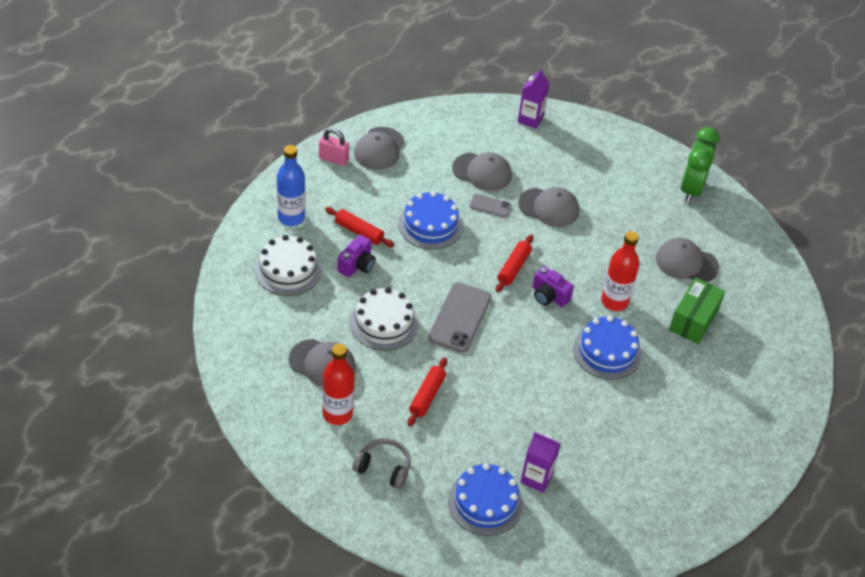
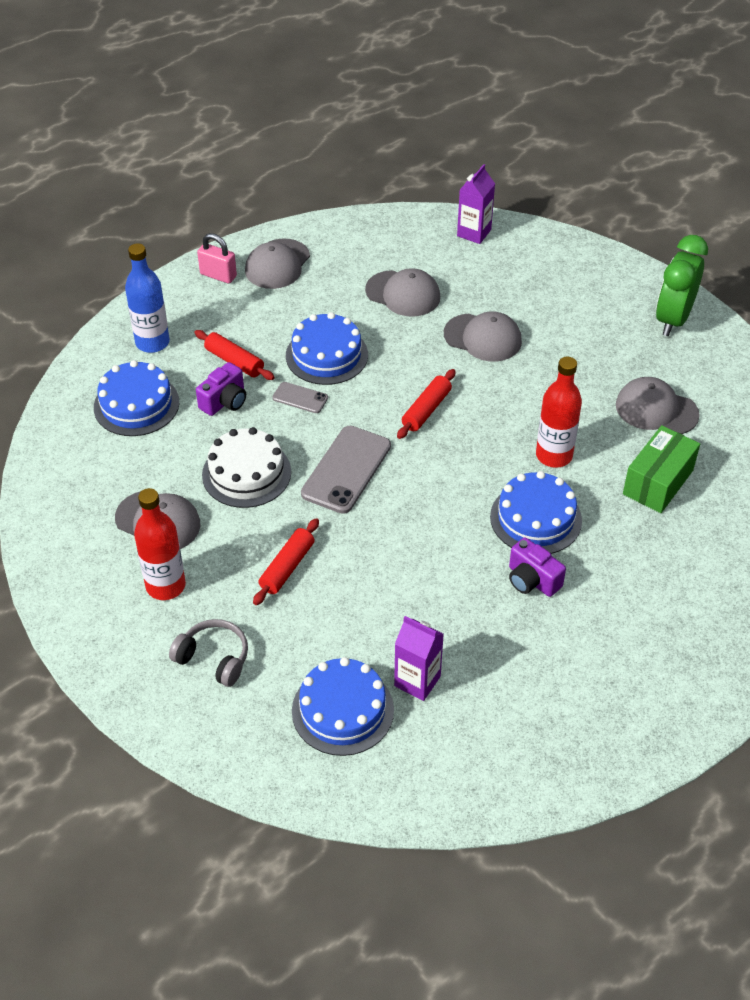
camera: 10 degrees right, 0 degrees up
(288, 269) = (136, 404): white cake -> blue cake
(490, 206) = (407, 334): grey phone -> grey phone (300, 398)
(549, 296) = (467, 446): purple camera -> purple camera (532, 580)

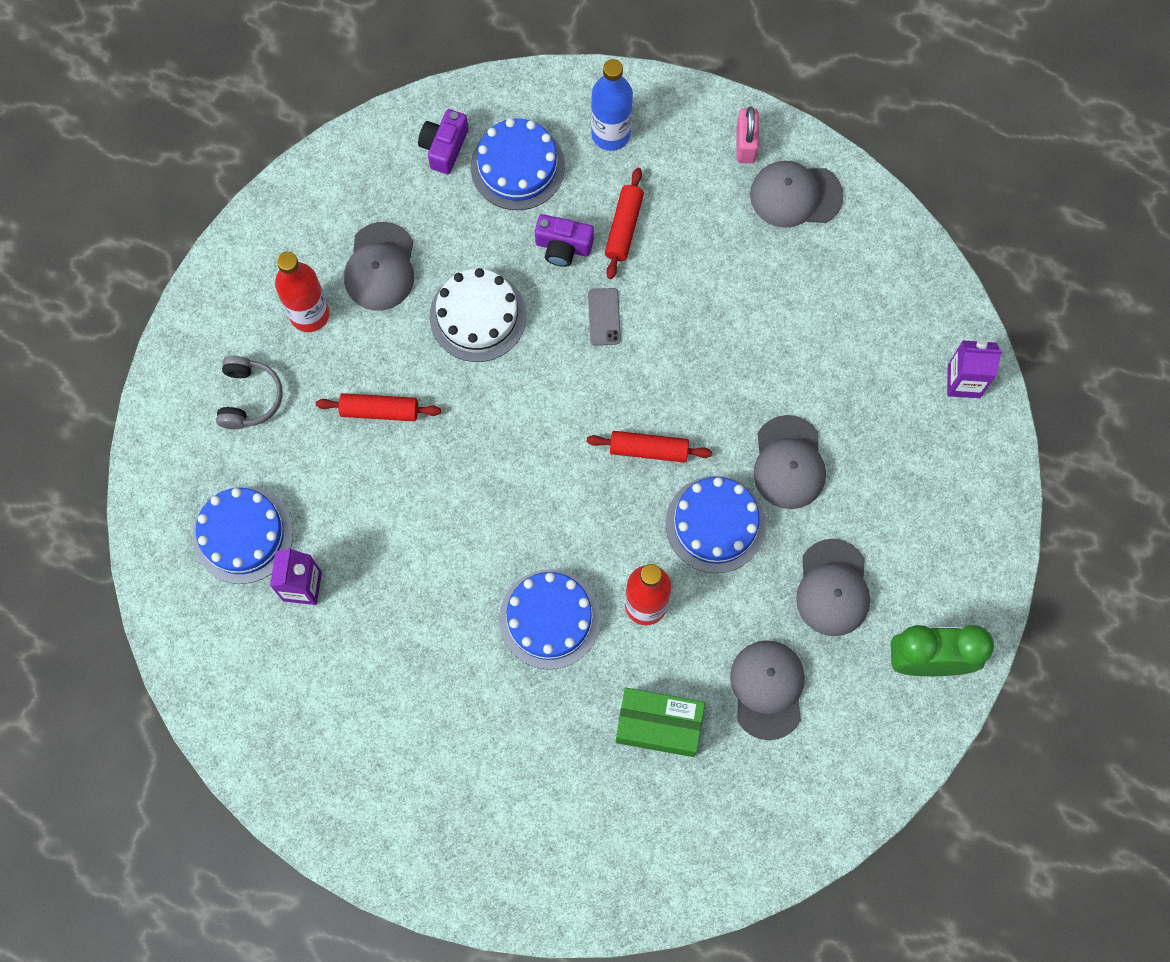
camera: 65 degrees right, 25 degrees up
(326, 355) = (679, 313): blue cake -> blue cake (715, 524)
(346, 469) = (527, 407): grey phone -> none
(403, 294) = (817, 349): grey cap -> grey cap (833, 588)
(532, 580) = (468, 645): purple camera -> purple camera (444, 147)

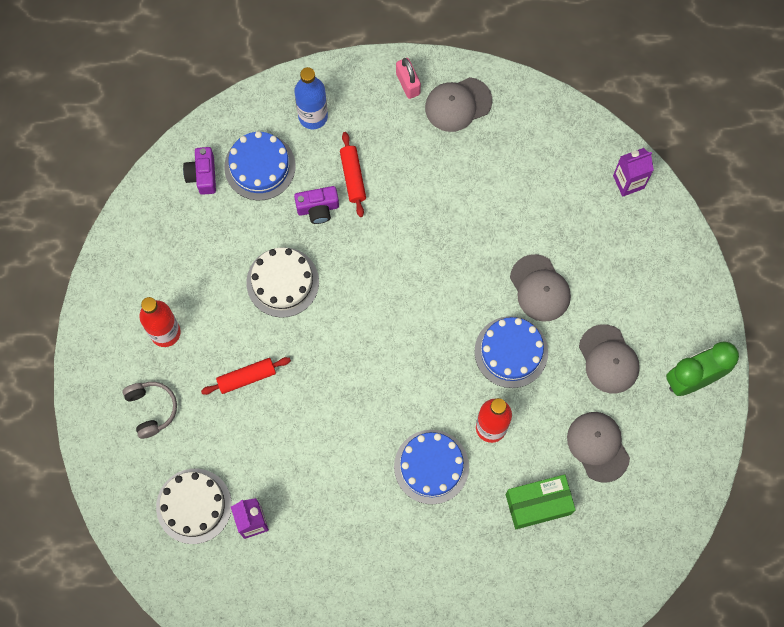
camera: 25 degrees left, 0 degrees up
(243, 534) = (194, 506): blue cake -> white cake
(380, 267) = (198, 278): grey cap -> none
(604, 317) = (369, 244): grey phone -> none
(648, 449) = (442, 321): red rolling pin -> none

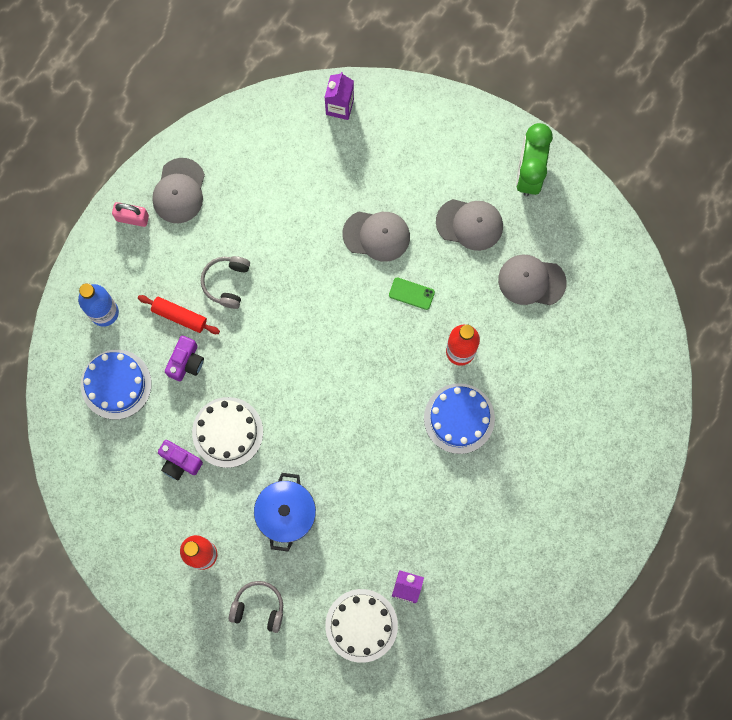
camera: 55 degrees left, 5 degrees up
(202, 175) = (89, 435): purple camera -> purple camera (179, 462)
(246, 377) = (286, 514): red rolling pin -> blue pot
(408, 195) = (226, 282): none -> grey headphones
(511, 352) = (411, 293): blue cake -> green phone
(538, 504) = (544, 357): green box -> none

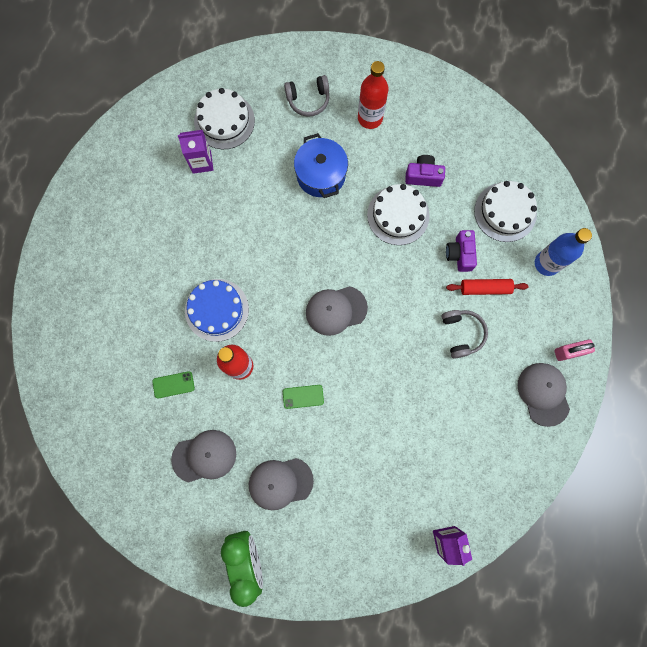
camera: 155 degrees right, 0 degrees up
(116, 384) = (505, 212): blue cake -> white cake
(376, 235) = (356, 434): grey cap -> grey cap (336, 310)
(533, 363) = (173, 385): none -> green phone

